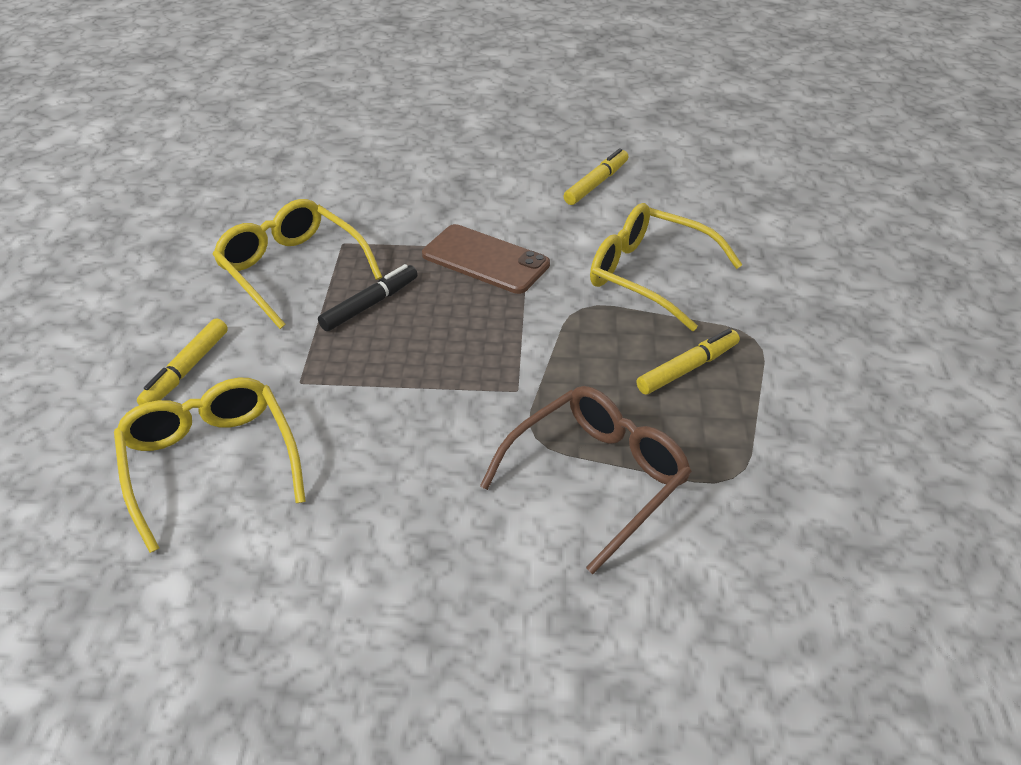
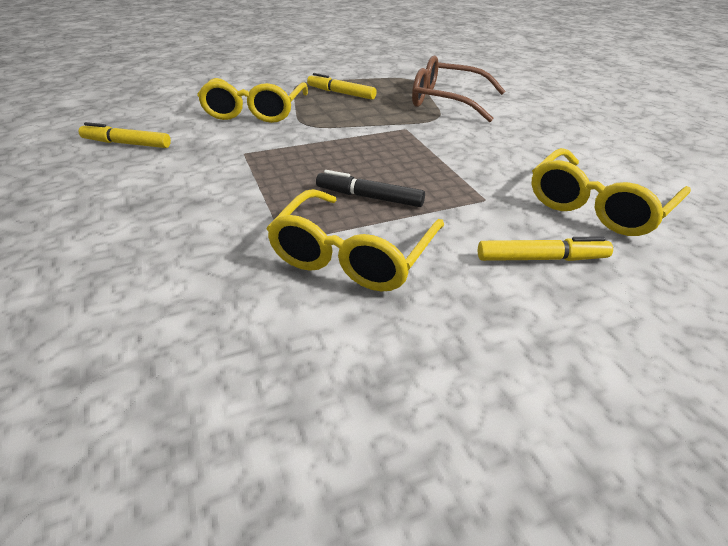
camera: 115 degrees left, 5 degrees down
(485, 260) = (270, 165): brown phone -> none

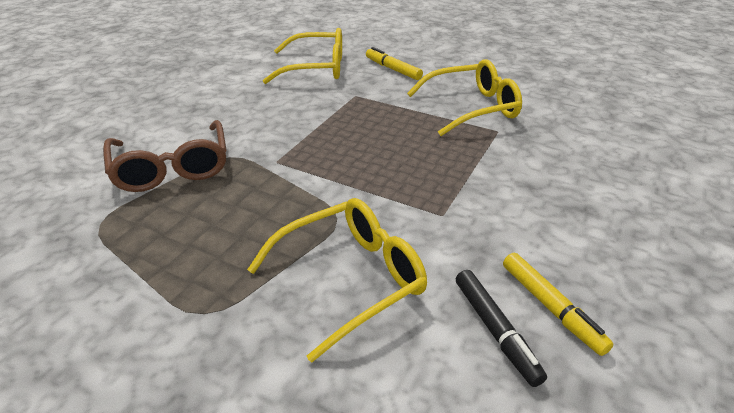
camera: 130 degrees left, 0 degrees up
(341, 93) = (213, 248): yellow marker -> none
(369, 197) = (412, 127): black marker -> black marker (495, 331)

